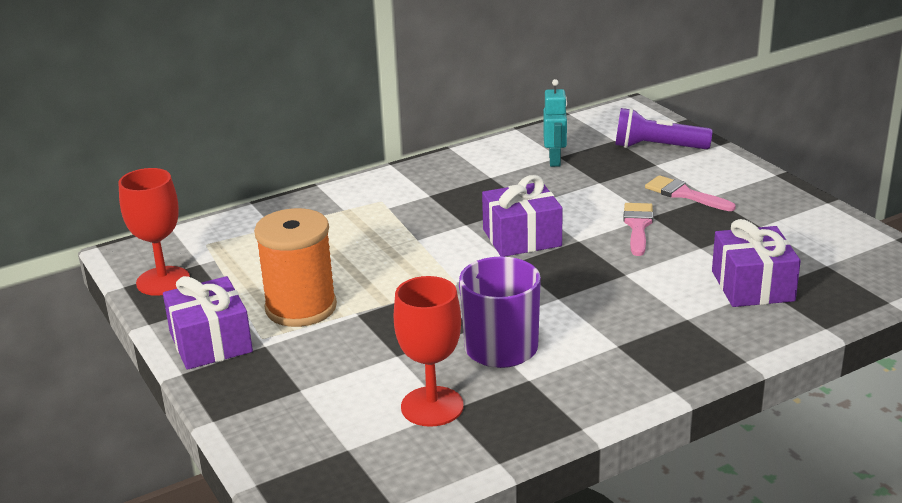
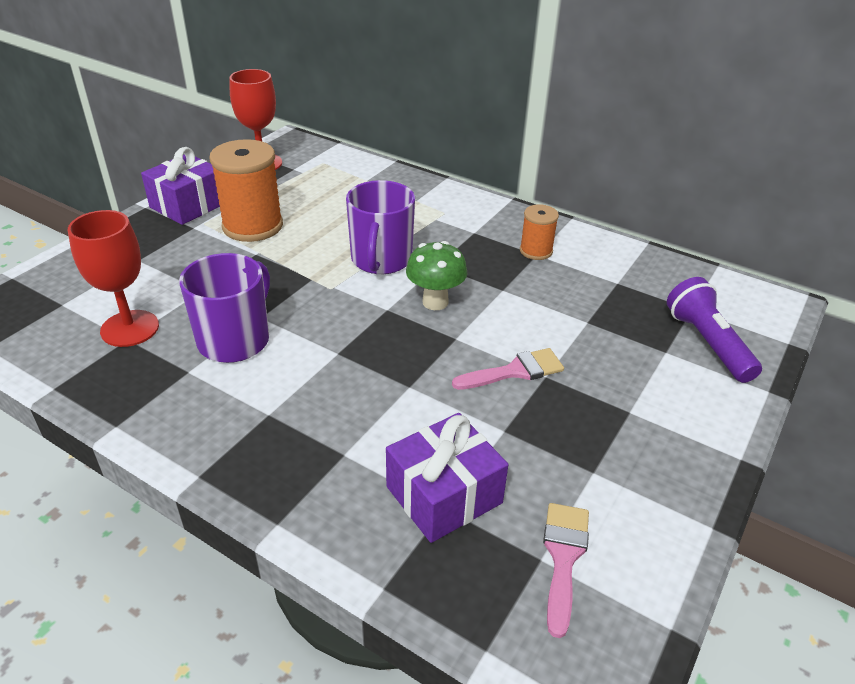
camera: 60 degrees right, 10 degrees up
(433, 249) = (381, 260): none -> purple mug
(485, 176) = (536, 251): none -> orange spool
(522, 238) = (435, 302): purple gift -> green mushroom
(555, 160) = (605, 282): turquoise robot -> none
(684, 194) = (615, 389): pink brush -> pink brush (563, 557)

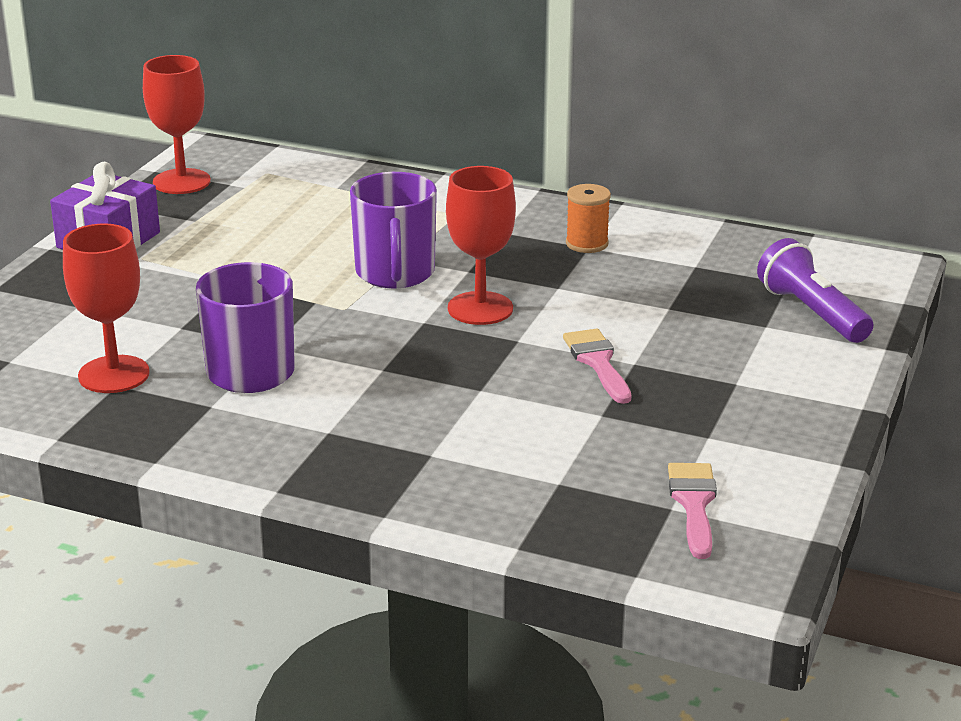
camera: 10 degrees left, 10 degrees down
(253, 226) = (209, 254): orange spool -> none
(435, 302) = (480, 308): green mushroom -> red goblet
(444, 495) = (554, 473): purple gift -> none
(515, 371) = (597, 362): pink brush -> pink brush turned 75 degrees counterclockwise

